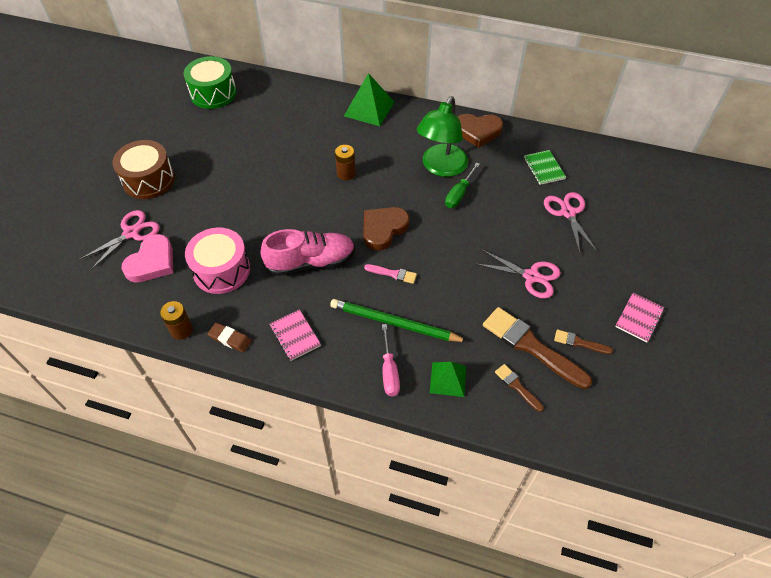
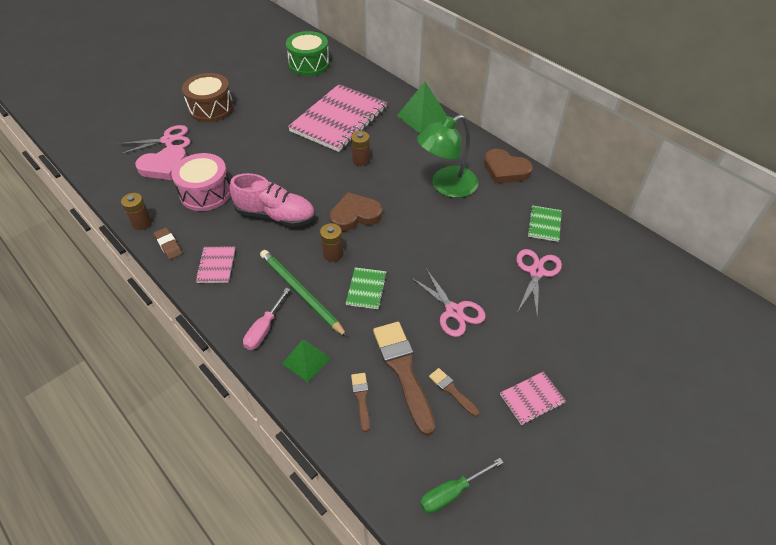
camera: 30 degrees right, 5 degrees down
(292, 141) = (339, 120): none -> pink notebook
(393, 274) = (333, 254): pink brush -> brown battery
(447, 292) = (366, 289): none -> green notebook
(459, 194) = (444, 214): green screwdriver -> green screwdriver (451, 493)

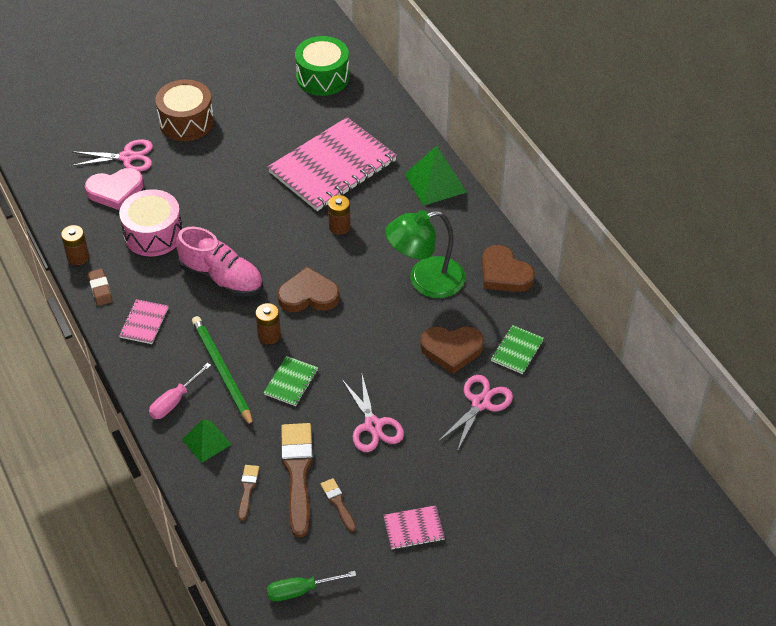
camera: 15 degrees right, 0 degrees up
(492, 234) = (452, 349): none -> brown heart

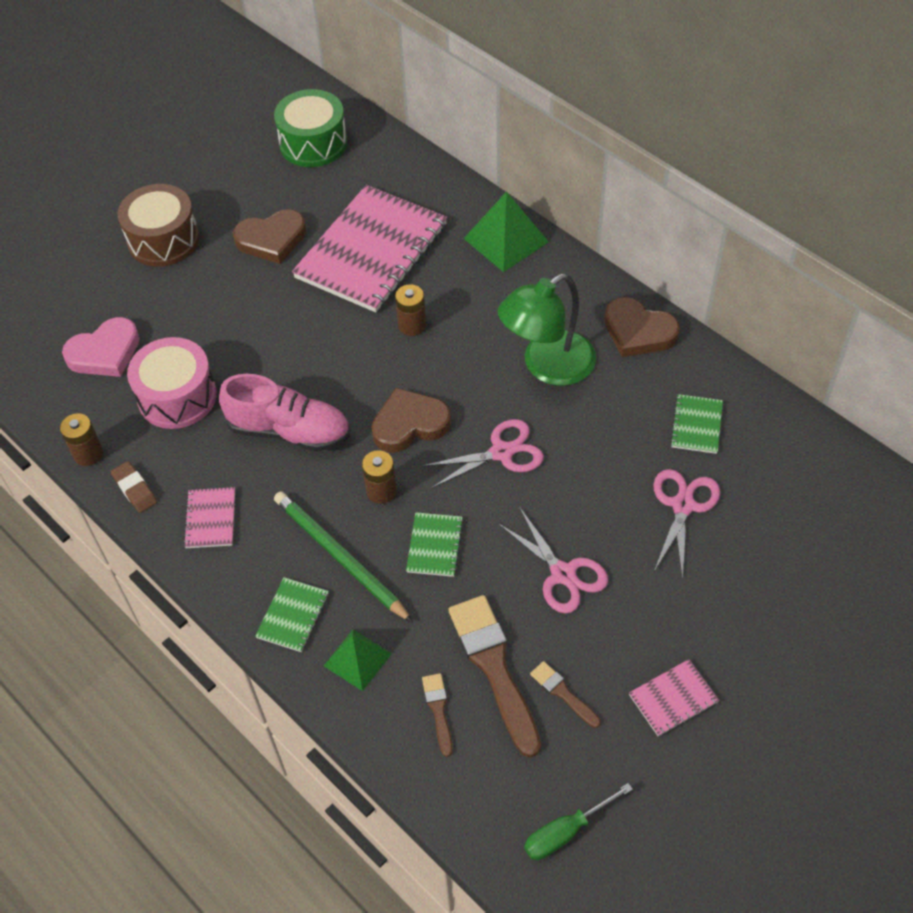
camera: 15 degrees left, 5 degrees up
(127, 157) = (103, 304): pink scissors -> pink scissors (501, 452)
(174, 401) = (293, 616): pink screwdriver -> green notebook
(452, 349) = (617, 446): brown heart -> brown heart (272, 239)

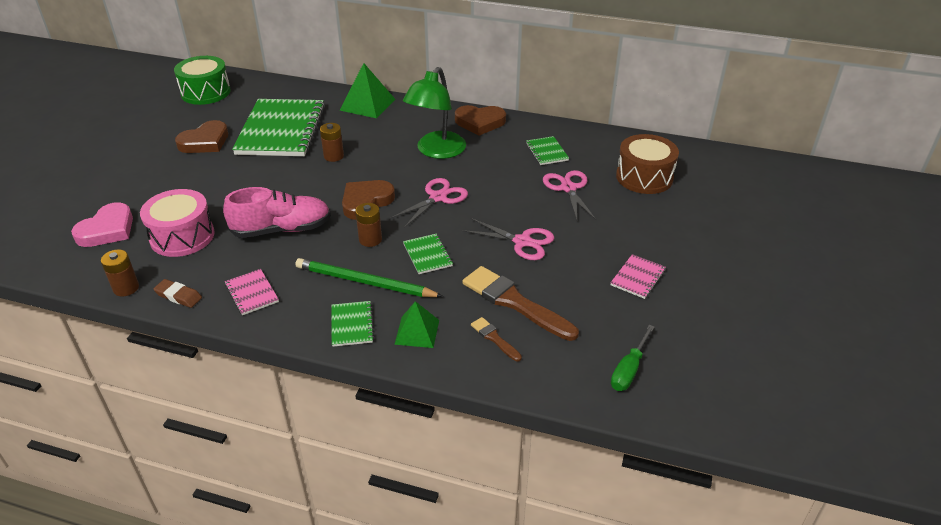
camera: 30 degrees left, 15 degrees down
(163, 240) = (121, 161): brown drum -> brown drum (644, 177)
(371, 251) = (281, 130): pink notebook -> green notebook
(563, 693) = (569, 299): brown brush -> none

